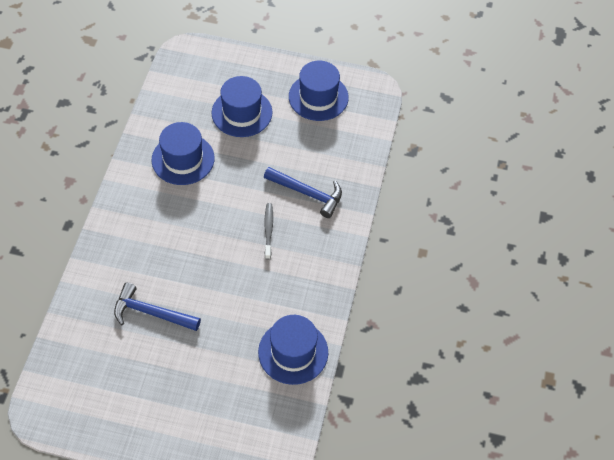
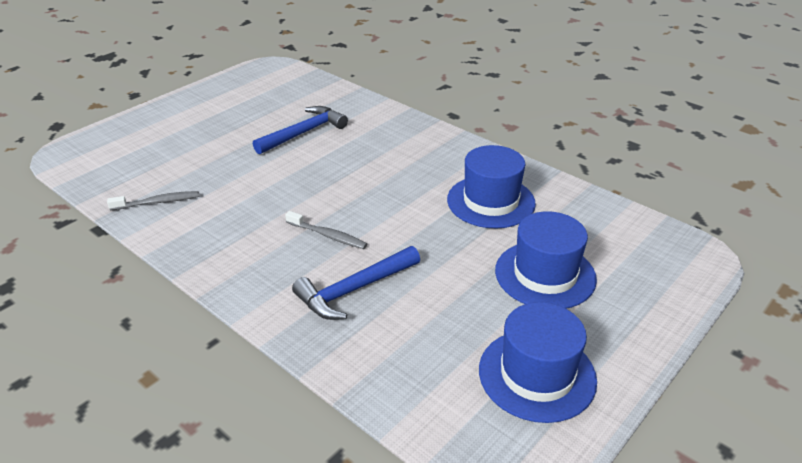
camera: 120 degrees right, 20 degrees down
(293, 352) = (158, 202): blue hat -> grey toothbrush

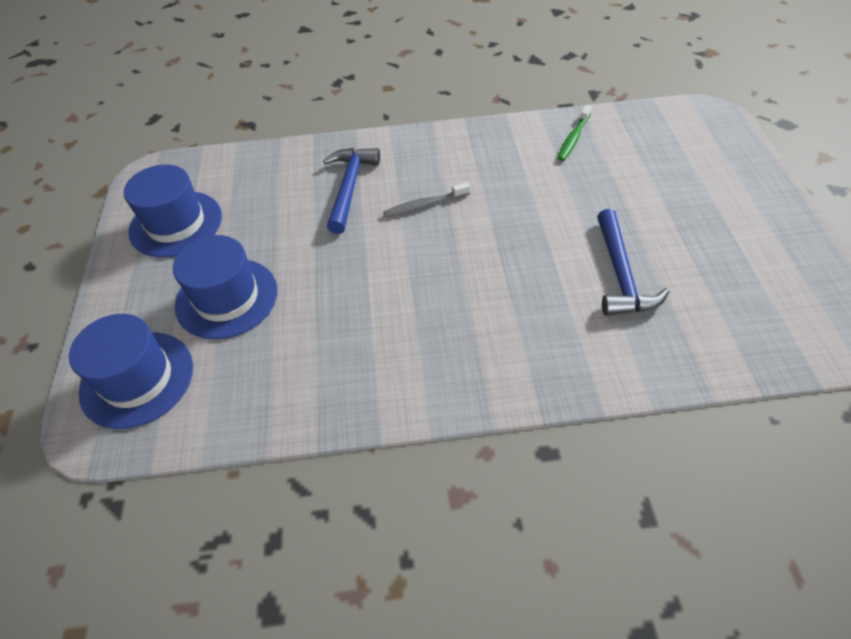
camera: 135 degrees right, 15 degrees up
(158, 202) = (573, 138): grey toothbrush -> green toothbrush
(491, 201) = (344, 338): blue hat -> blue hat (137, 379)

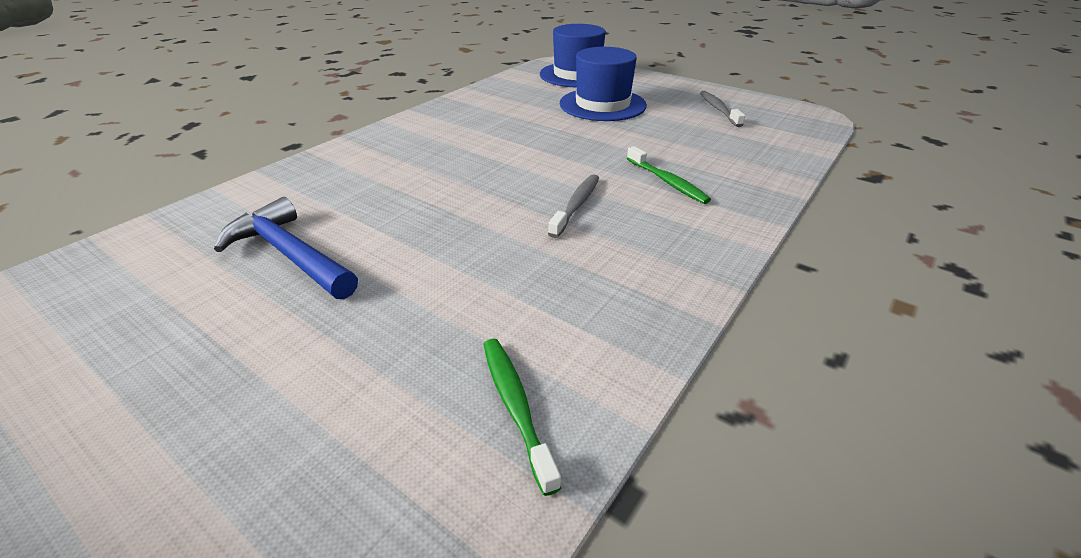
camera: 130 degrees right, 15 degrees down
(176, 224) = (718, 109): blue hat -> grey toothbrush
(349, 187) = (667, 182): blue hammer -> green toothbrush

